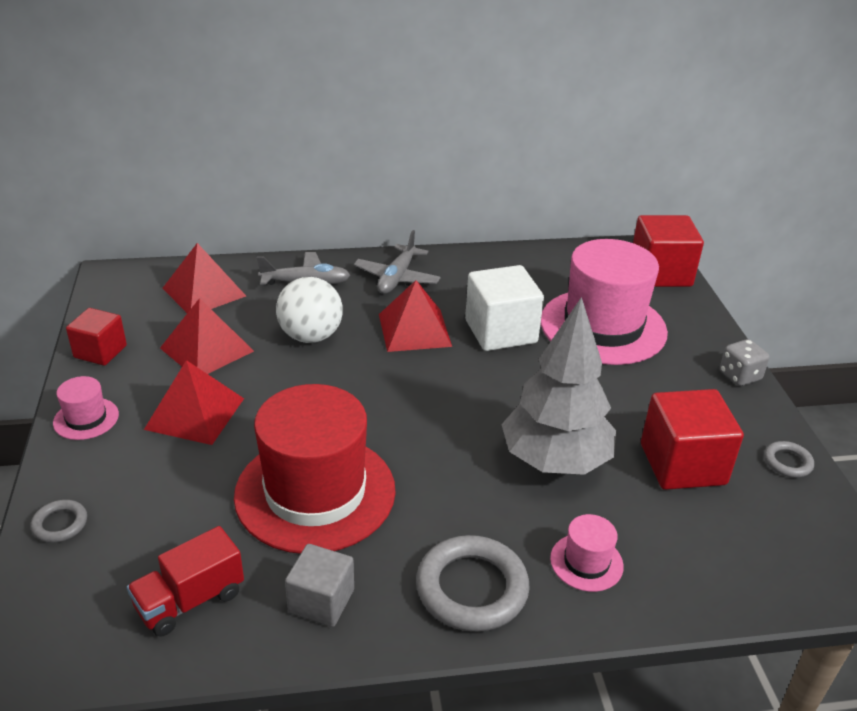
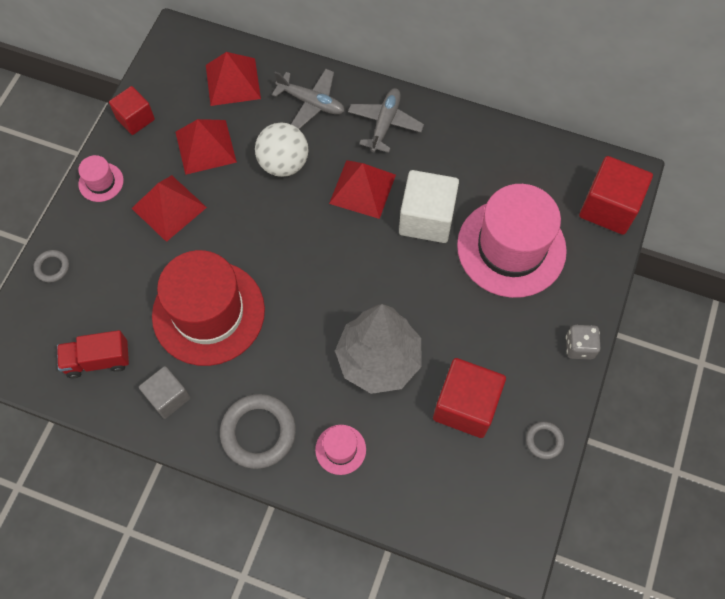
camera: 30 degrees right, 30 degrees up
(397, 278) = (385, 124): grey plane -> grey plane turned 150 degrees clockwise

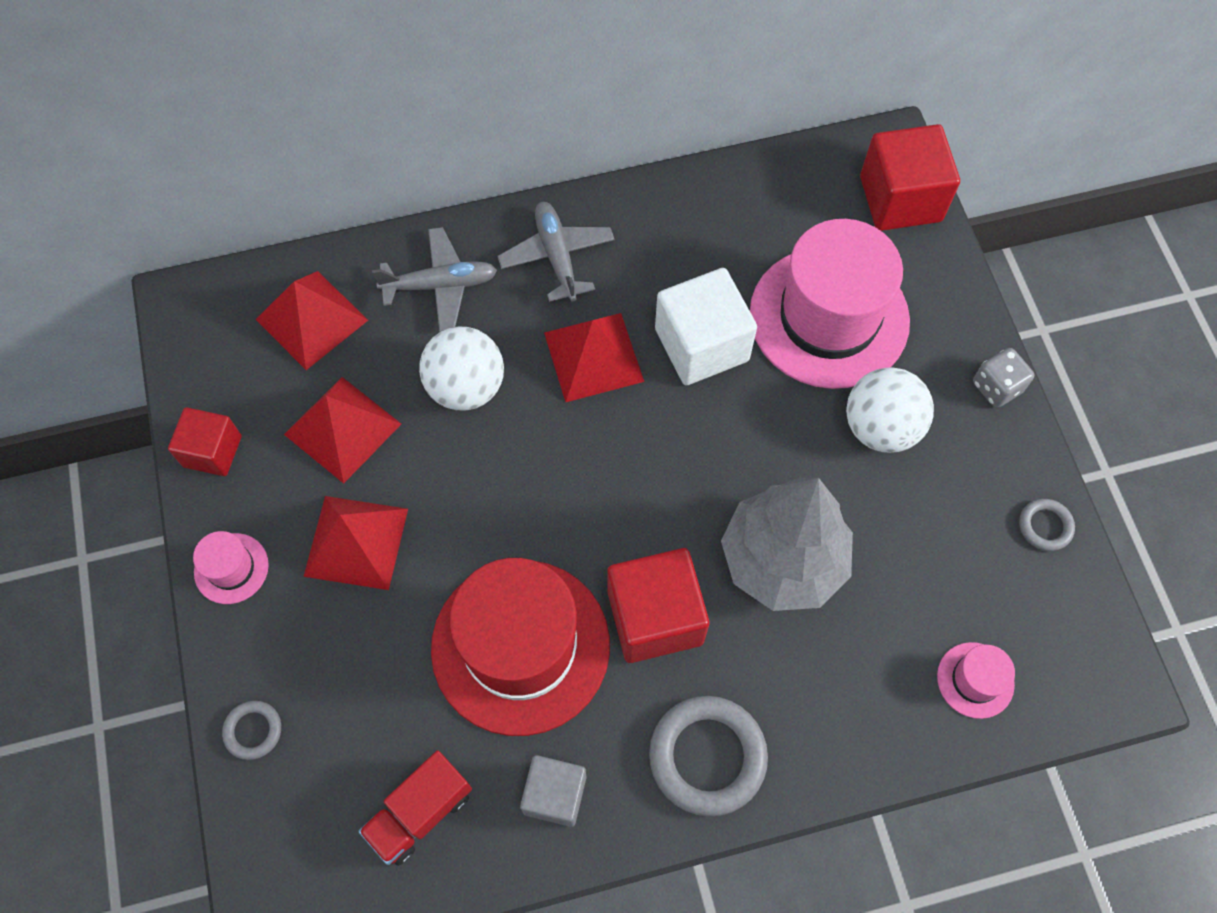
camera: 35 degrees left, 0 degrees up
(340, 449) = (824, 705): pink hat -> pink hat (975, 680)
(465, 406) = (926, 546): red cube -> red cube (655, 617)
(492, 325) = (880, 427): none -> white ball

